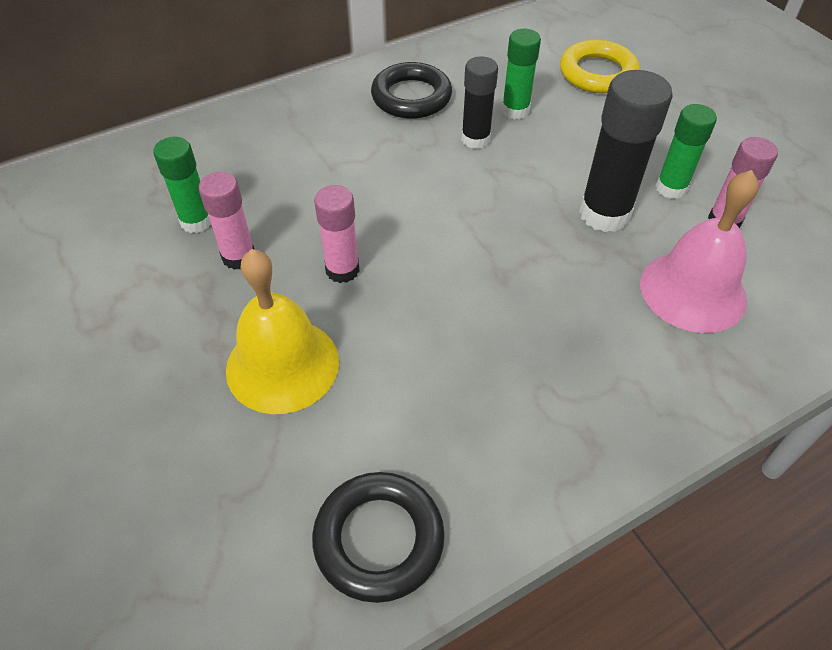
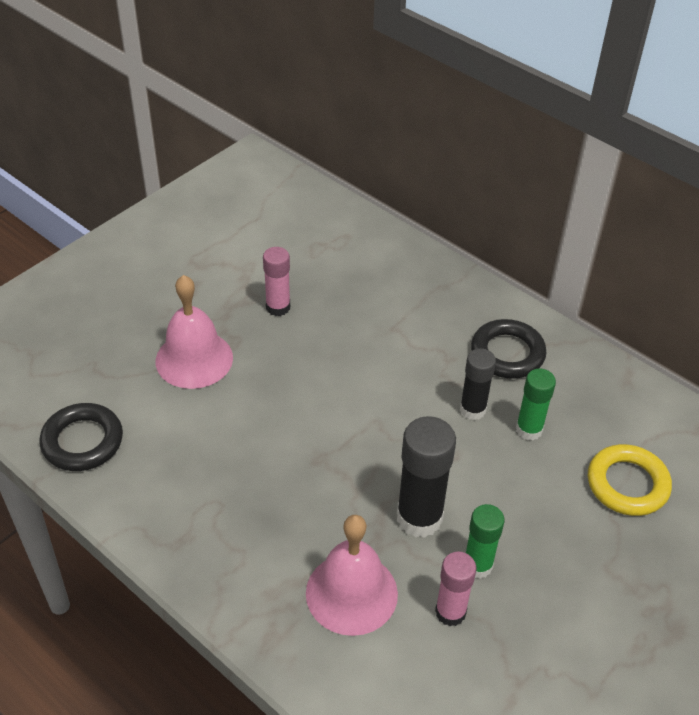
camera: 70 degrees right, 5 degrees down
(196, 221) = (302, 275): green glue stick -> none
(282, 365) = (194, 359): yellow bell -> pink bell
(342, 270) = (287, 365): pink glue stick -> none

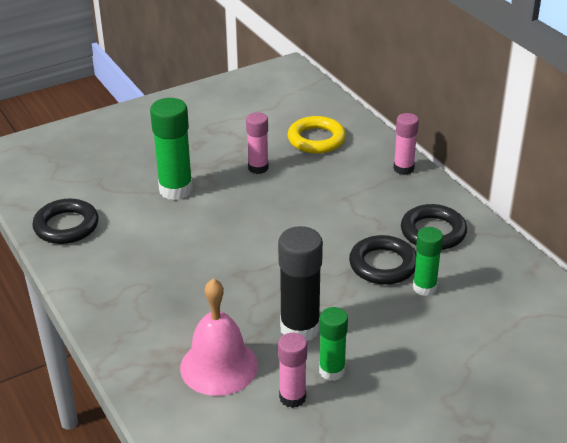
camera: 20 degrees right, 10 degrees down
(194, 359) = (176, 190): pink bell -> green glue stick
(441, 274) = (403, 168): none -> pink glue stick
(472, 409) = (383, 265): black glue stick -> black ring
(627, 484) = (492, 343): yellow ring -> yellow ring (316, 139)

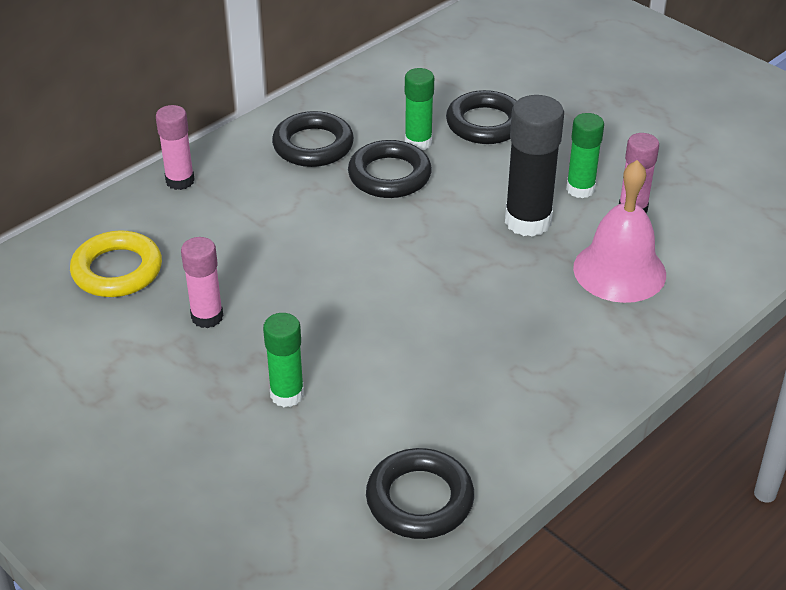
camera: 105 degrees left, 5 degrees up
(176, 190) = (287, 394): green glue stick -> green glue stick, size x0.63
(444, 333) = (485, 123): none -> black ring

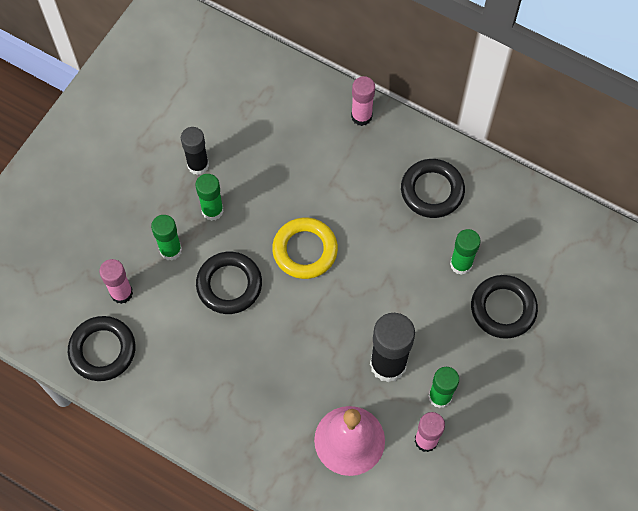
camera: 75 degrees right, 25 degrees up
(117, 270) = (257, 112): yellow ring -> yellow ring (305, 250)
(165, 343) = (198, 165): none -> black glue stick
(207, 317) = (228, 181): pink glue stick -> pink glue stick (121, 293)
(245, 340) = (212, 210): none -> green glue stick
(389, 175) = (412, 254): black ring -> black ring (229, 285)

